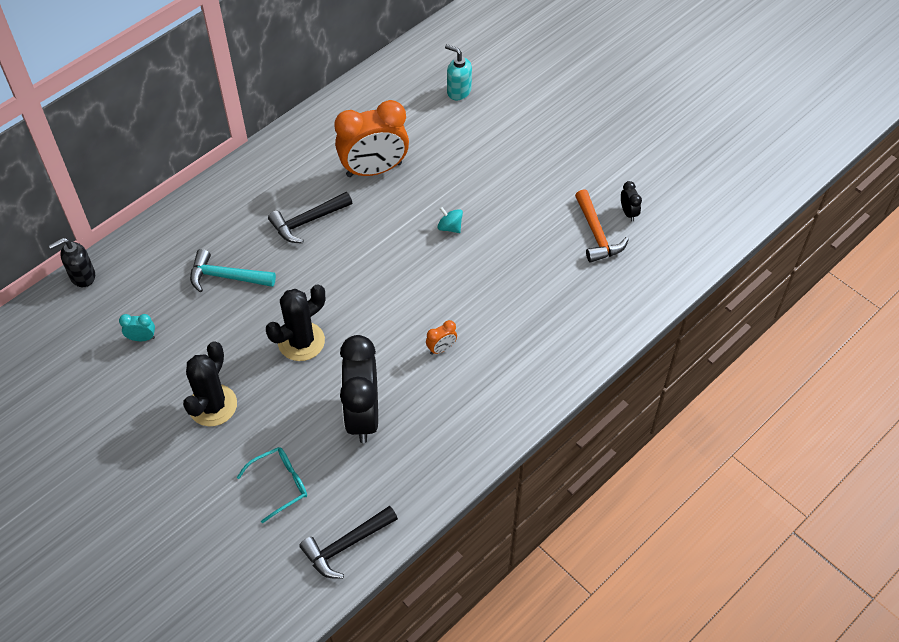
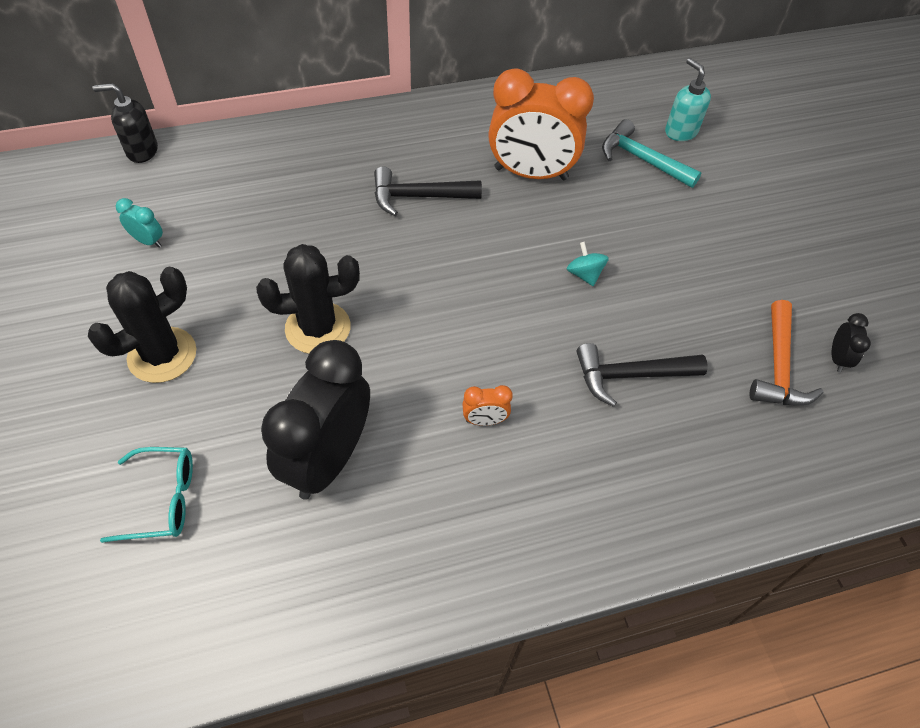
camera: 25 degrees right, 0 degrees up
(226, 277) = (287, 216): turquoise hammer -> turquoise hammer (641, 159)
(346, 545) = (181, 639): black hammer -> black hammer (630, 376)

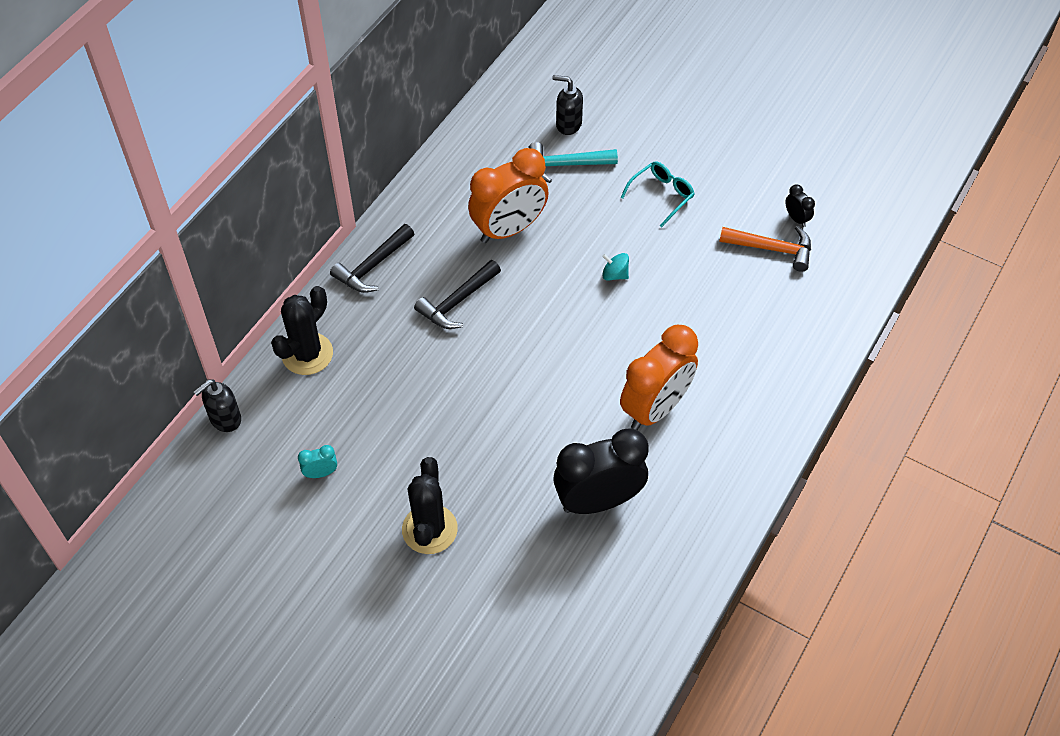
camera: 40 degrees left, 0 degrees up
(162, 499) = (537, 598): turquoise glasses -> turquoise glasses (661, 196)
(318, 328) = (501, 436): black cactus -> black cactus (307, 354)
(328, 459) = (598, 501): black clock -> black clock turned 90 degrees clockwise
(484, 420) = (655, 408): orange clock -> orange clock, size x2.45
(630, 376) = (703, 318): black hammer -> black hammer (372, 266)
(680, 132) = (568, 124): turquoise soap dispenser -> black soap dispenser
(778, 367) = (772, 249): orange hammer -> orange hammer turned 45 degrees counterclockwise

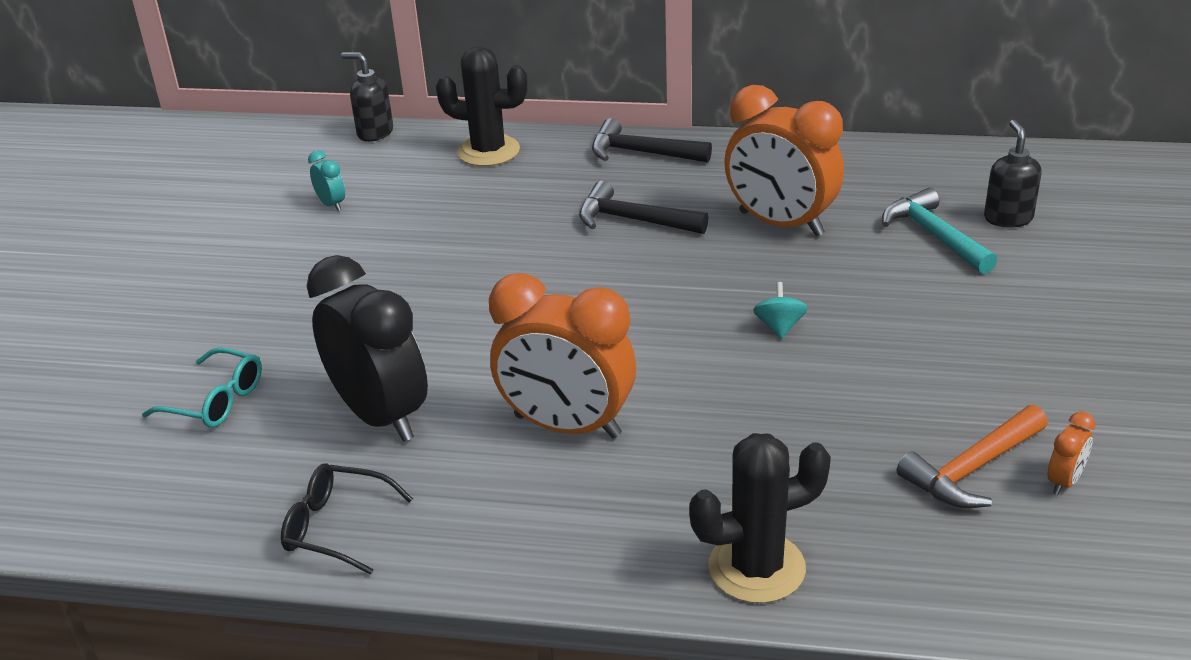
camera: 70 degrees right, 20 degrees down
(429, 529) = (283, 295): black cactus -> black cactus (756, 568)
(661, 196) = (965, 329): turquoise glasses -> turquoise glasses (215, 400)
(691, 546) = (337, 527): none -> black glasses
(772, 249) = (971, 469): orange hammer -> orange hammer turned 60 degrees clockwise
(796, 219) = (1064, 481): black clock -> orange clock

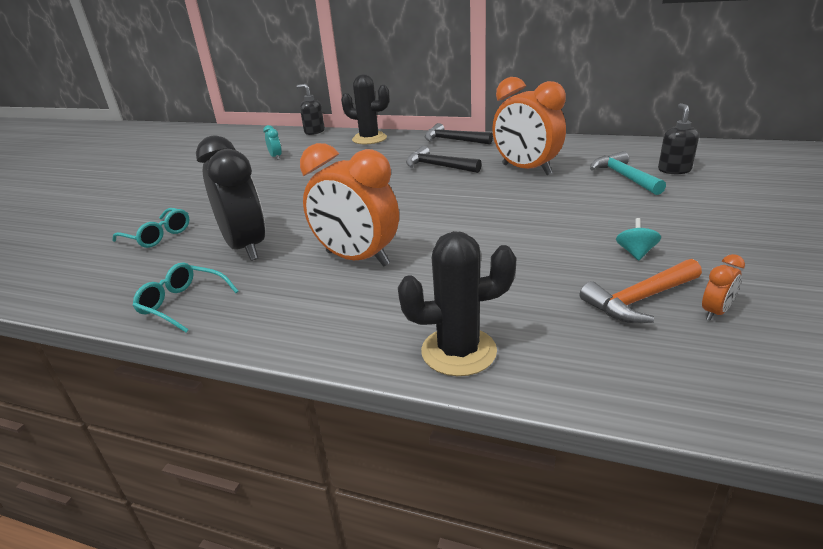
camera: 10 degrees right, 5 degrees down
(337, 527) = (183, 304): black glasses -> turquoise glasses
(779, 326) = (513, 215): turquoise spinning top -> turquoise spinning top (635, 253)

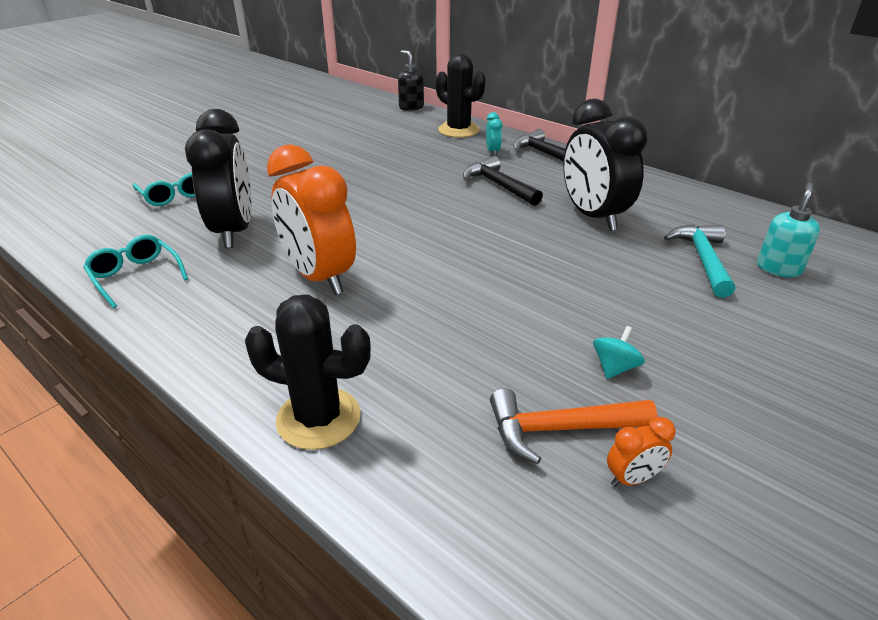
camera: 20 degrees right, 5 degrees up
(276, 157) = (348, 130): turquoise clock -> turquoise clock (492, 152)
(526, 169) = (593, 216): orange clock -> black clock
(674, 170) = (778, 268): black soap dispenser -> turquoise soap dispenser

